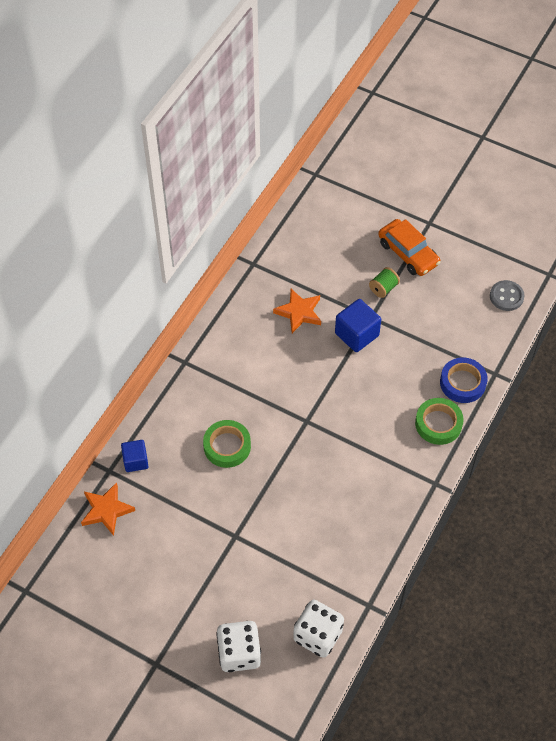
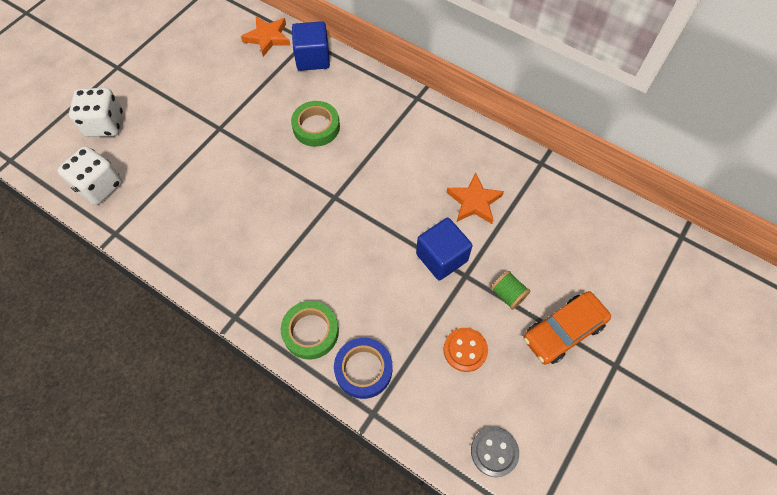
camera: 95 degrees right, 5 degrees up
(135, 461) = (313, 58): blue cube -> blue cube, size x1.53
(434, 316) = (465, 350): none -> orange button

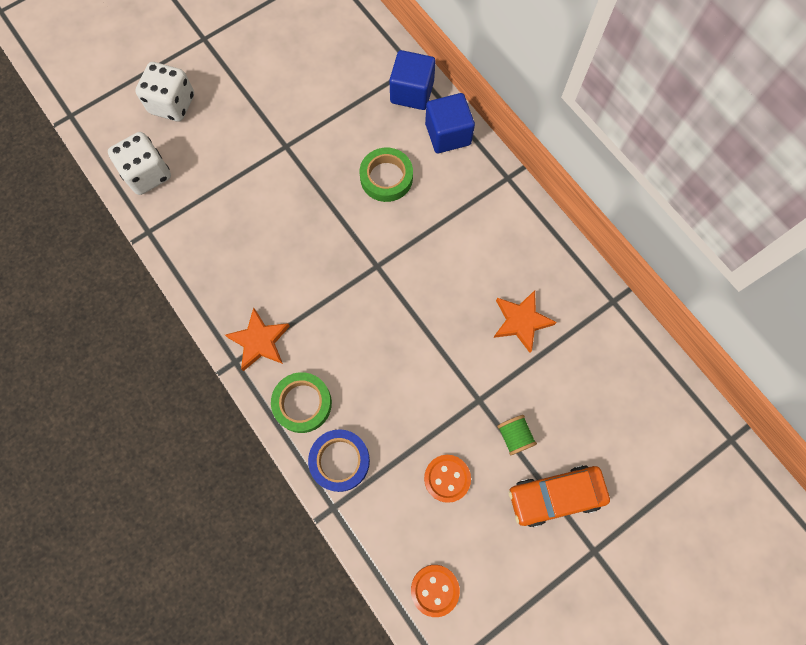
camera: 20 degrees right, 10 degrees up
(267, 38) = (372, 51): orange star -> orange star (259, 341)
(441, 257) = (462, 372): blue cube -> blue cube (448, 134)
(494, 452) = (435, 590): grey button -> orange button

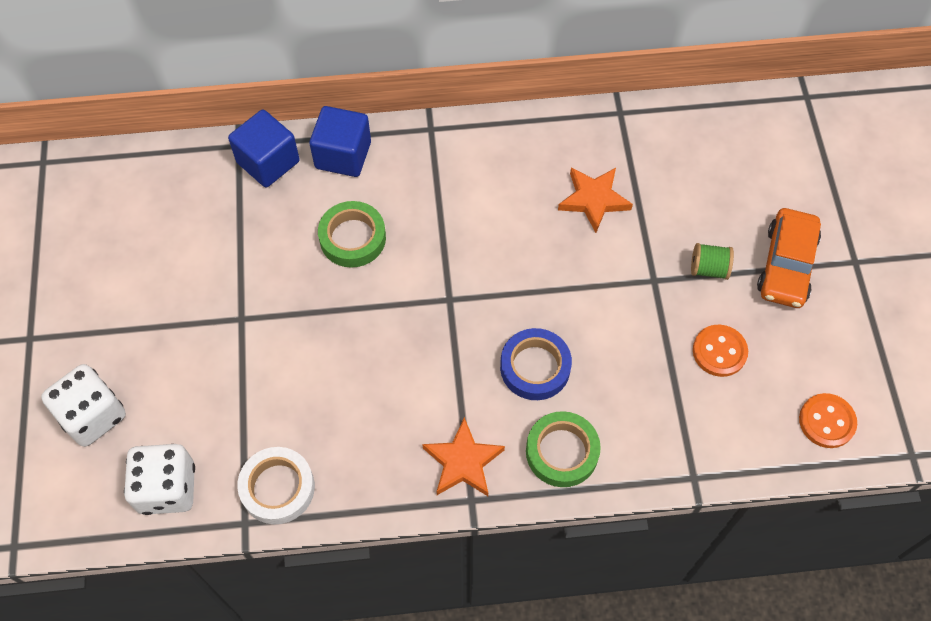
camera: 60 degrees left, 10 degrees down
(181, 237) = (277, 488): none -> white tape
(339, 461) = (646, 445): blue tape -> blue tape (535, 367)

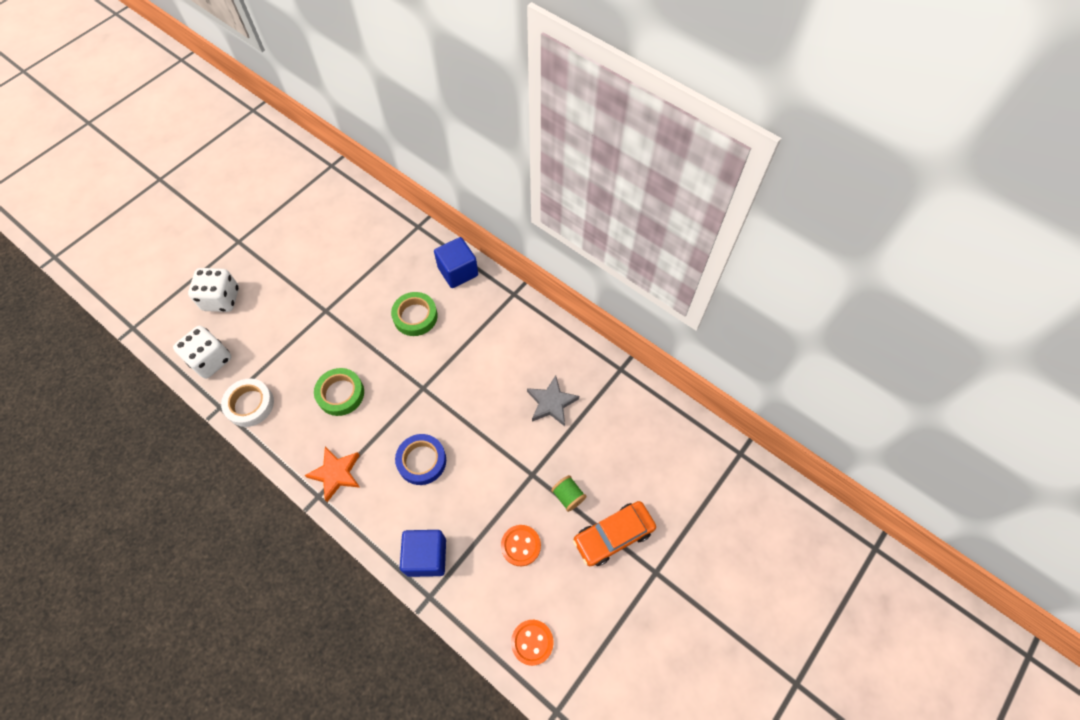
camera: 45 degrees right, 0 degrees up
(268, 162) = (421, 246): blue cube -> blue cube (426, 556)
(562, 452) = (384, 516): green tape -> green tape (340, 394)
(593, 200) = (551, 403): orange star -> grey star

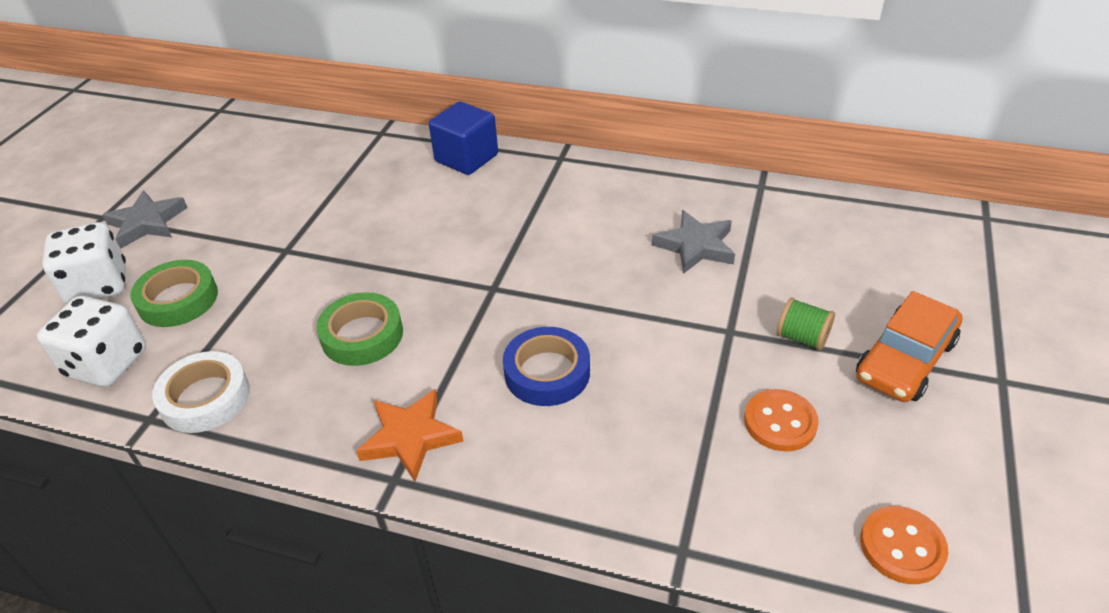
camera: 20 degrees left, 20 degrees down
(260, 257) = (147, 223): none -> grey star
(415, 316) = (432, 217): green tape -> green tape (178, 299)
(426, 556) = (638, 494): blue cube -> none

